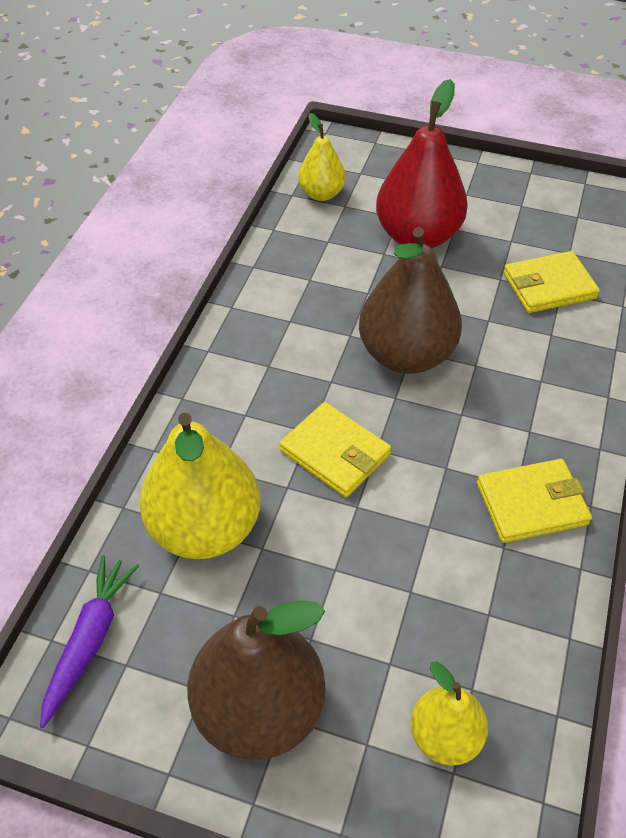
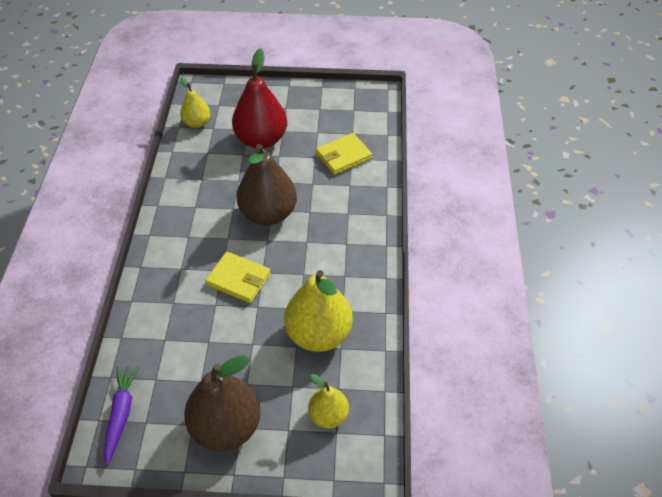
camera: 15 degrees left, 0 degrees up
(205, 528) = (172, 338): yellow pear -> yellow pear (318, 334)
(531, 504) = (353, 284): yellow wallet -> none

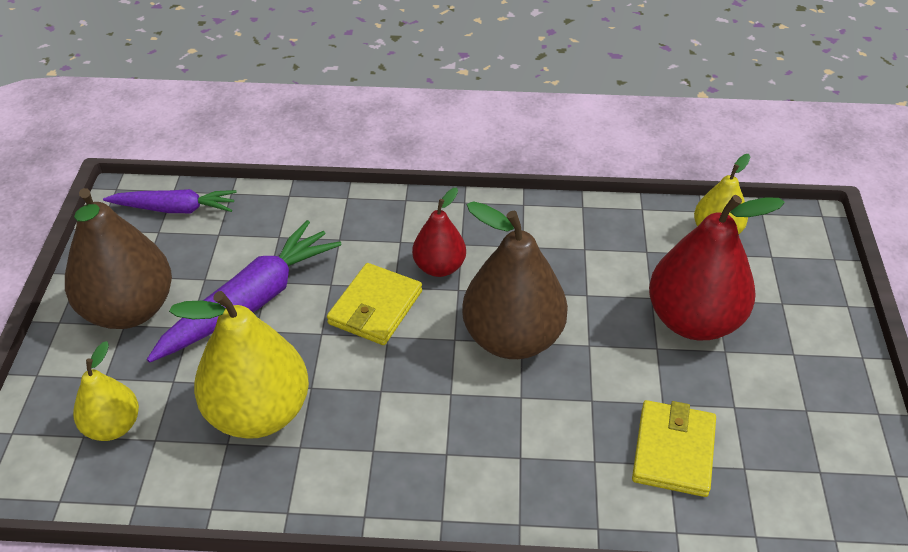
camera: 90 degrees right, 5 degrees down
(207, 247) = (439, 267): none -> red pear
(227, 349) = (251, 302): none -> purple carrot
(343, 156) = (673, 451): yellow wallet -> yellow wallet turned 45 degrees clockwise

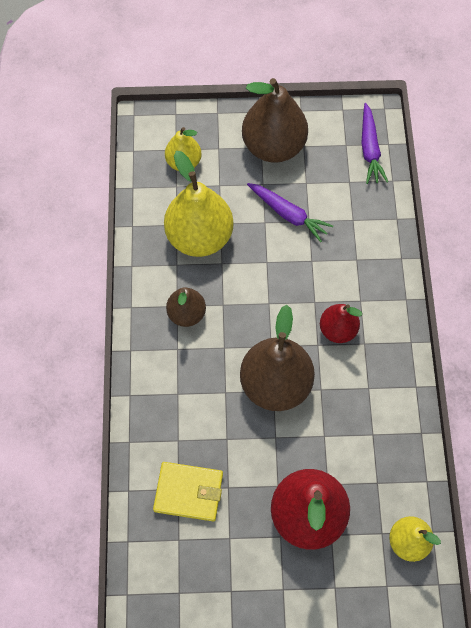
camera: 85 degrees right, 20 degrees up
(251, 302) = (288, 214): purple carrot -> purple carrot, size x0.63
(375, 307) = (293, 292): yellow wallet -> none
(389, 437) = (186, 314): none -> brown pear

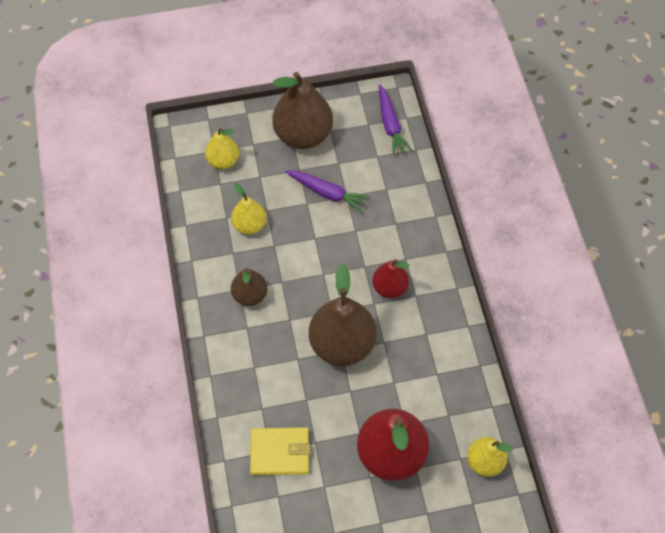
camera: 10 degrees left, 5 degrees down
(199, 237) = (250, 225): yellow pear -> yellow pear, size x0.56

